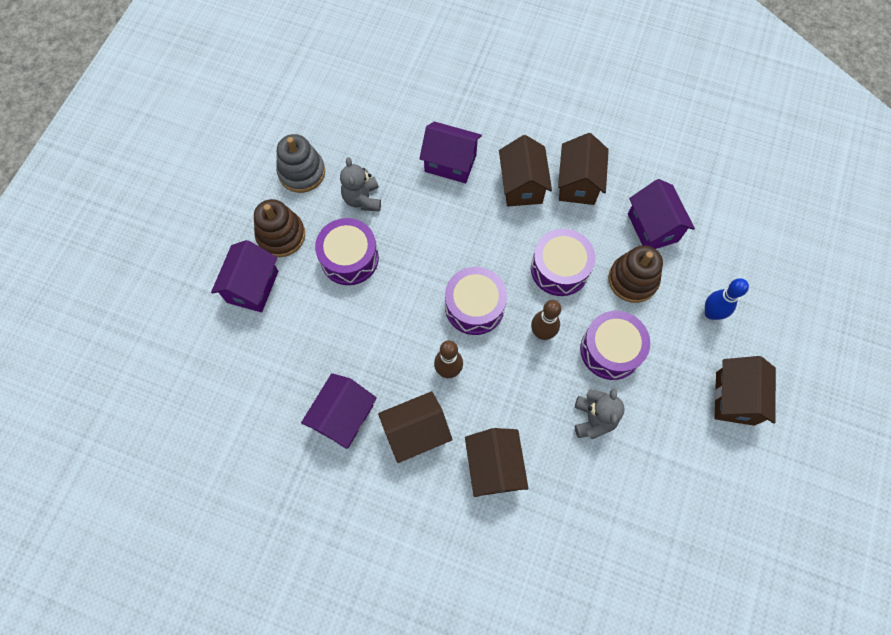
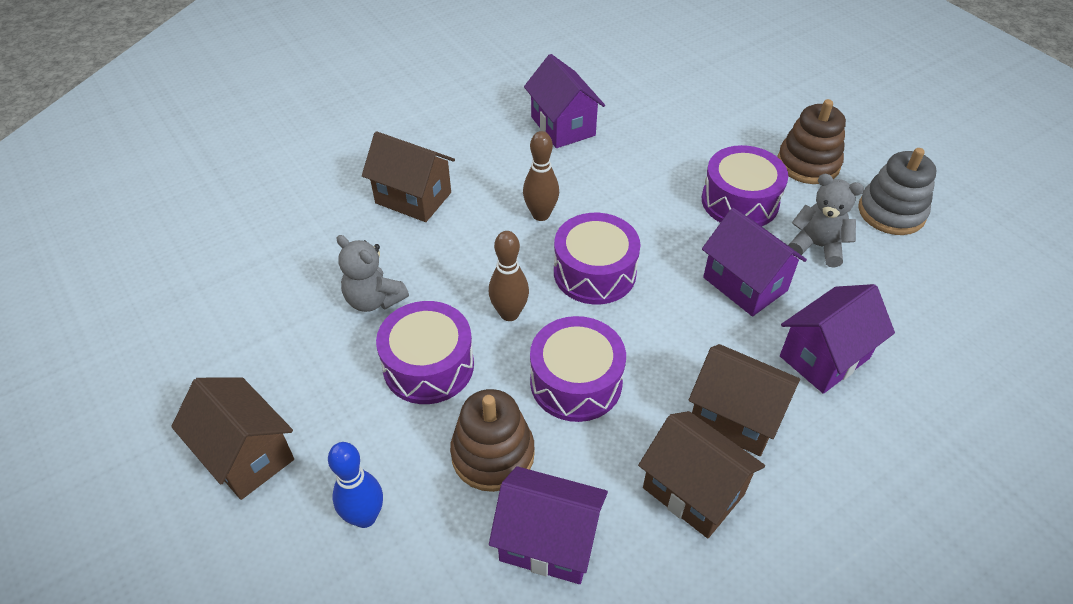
camera: 125 degrees right, 20 degrees down
(252, 287) = (756, 123): purple house -> purple house (745, 284)
(416, 432) = (501, 163): brown house -> none

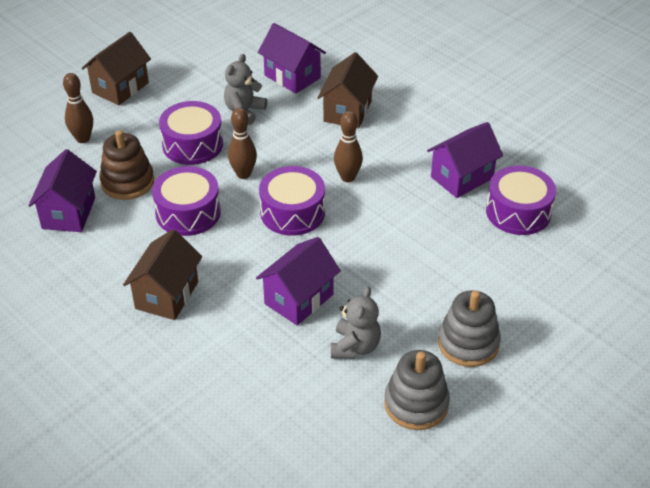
camera: 80 degrees right, 5 degrees down
(365, 517) = (83, 139): blue bowling pin -> brown bowling pin
(693, 491) = (106, 275): brown house -> none
(740, 201) = (399, 294): purple drum -> purple drum (518, 212)
(808, 164) = (468, 343): brown stacking toy -> grey stacking toy
(824, 357) = (229, 347): purple house -> purple house (292, 77)

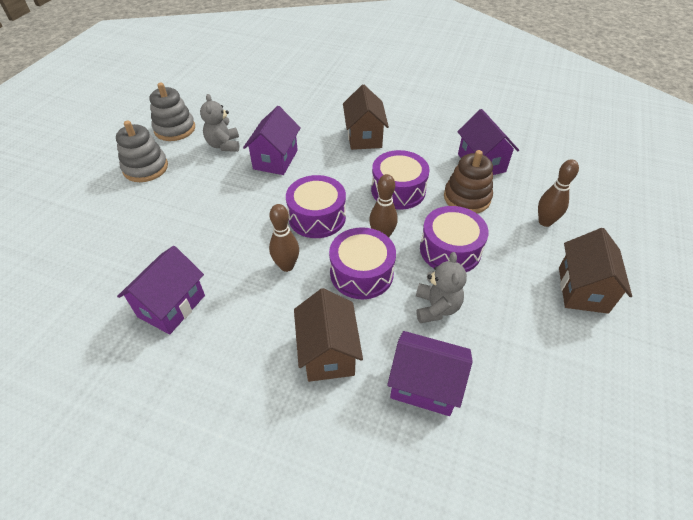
camera: 155 degrees right, 5 degrees up
(518, 212) = (108, 285): purple drum -> purple drum (361, 273)

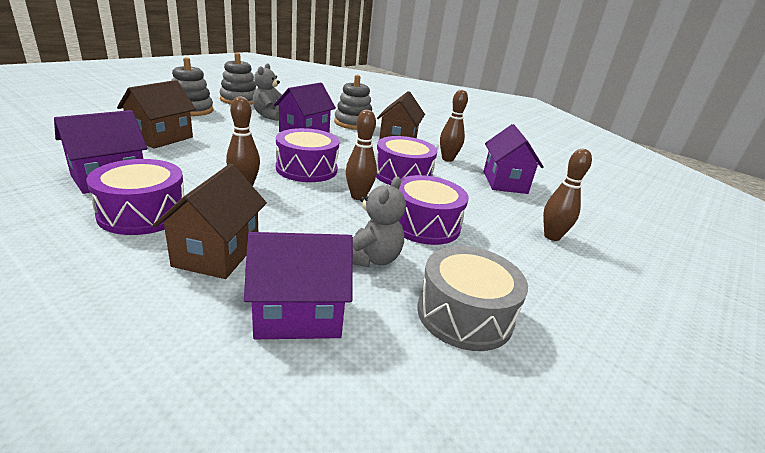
camera: 15 degrees right, 20 degrees down
(308, 124) = (353, 123): none -> grey stacking toy
(361, 273) = (313, 212): purple drum -> purple drum (143, 213)
(420, 148) = (447, 159): none -> brown bowling pin
(424, 385) = (299, 315): purple house -> purple house turned 45 degrees counterclockwise
(467, 198) = (471, 198): brown stacking toy -> none
(524, 335) = (464, 314): none -> grey drum
(582, 289) = (569, 300): brown house -> brown house (161, 138)

